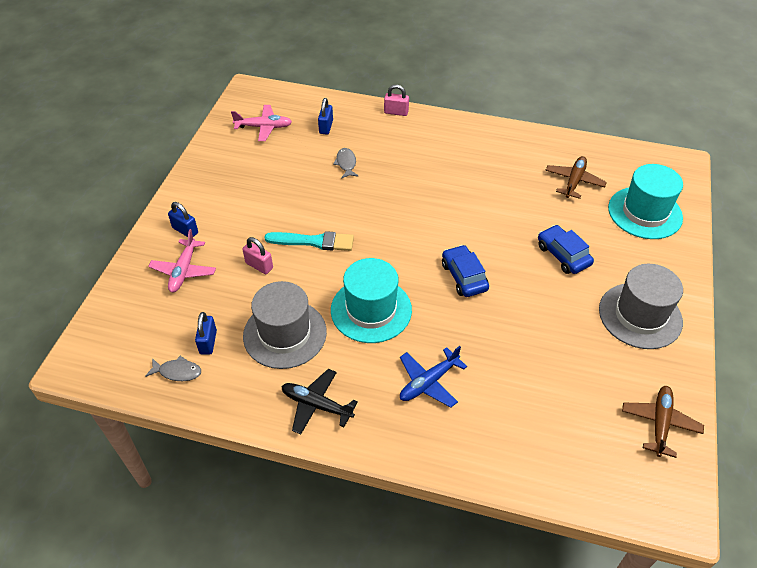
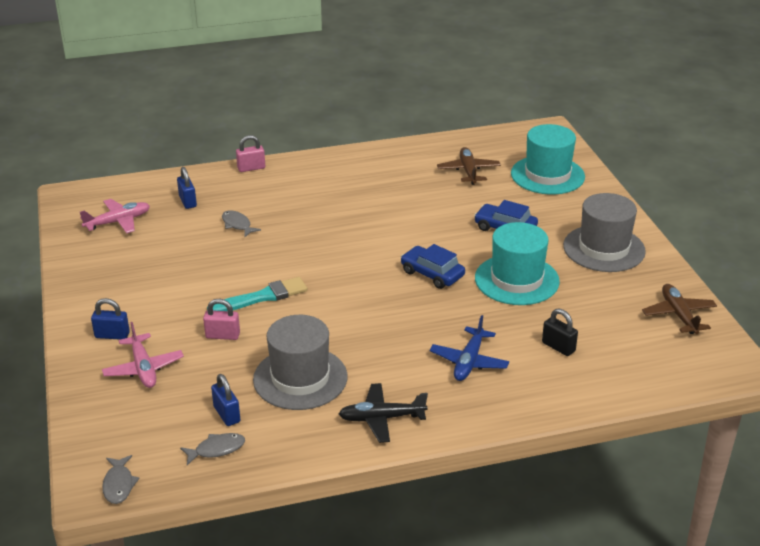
camera: 30 degrees left, 15 degrees down
(92, 369) = (119, 485): none -> grey fish
(371, 310) = (368, 329): turquoise hat -> turquoise hat (516, 280)
(518, 404) = (558, 347): none -> black padlock

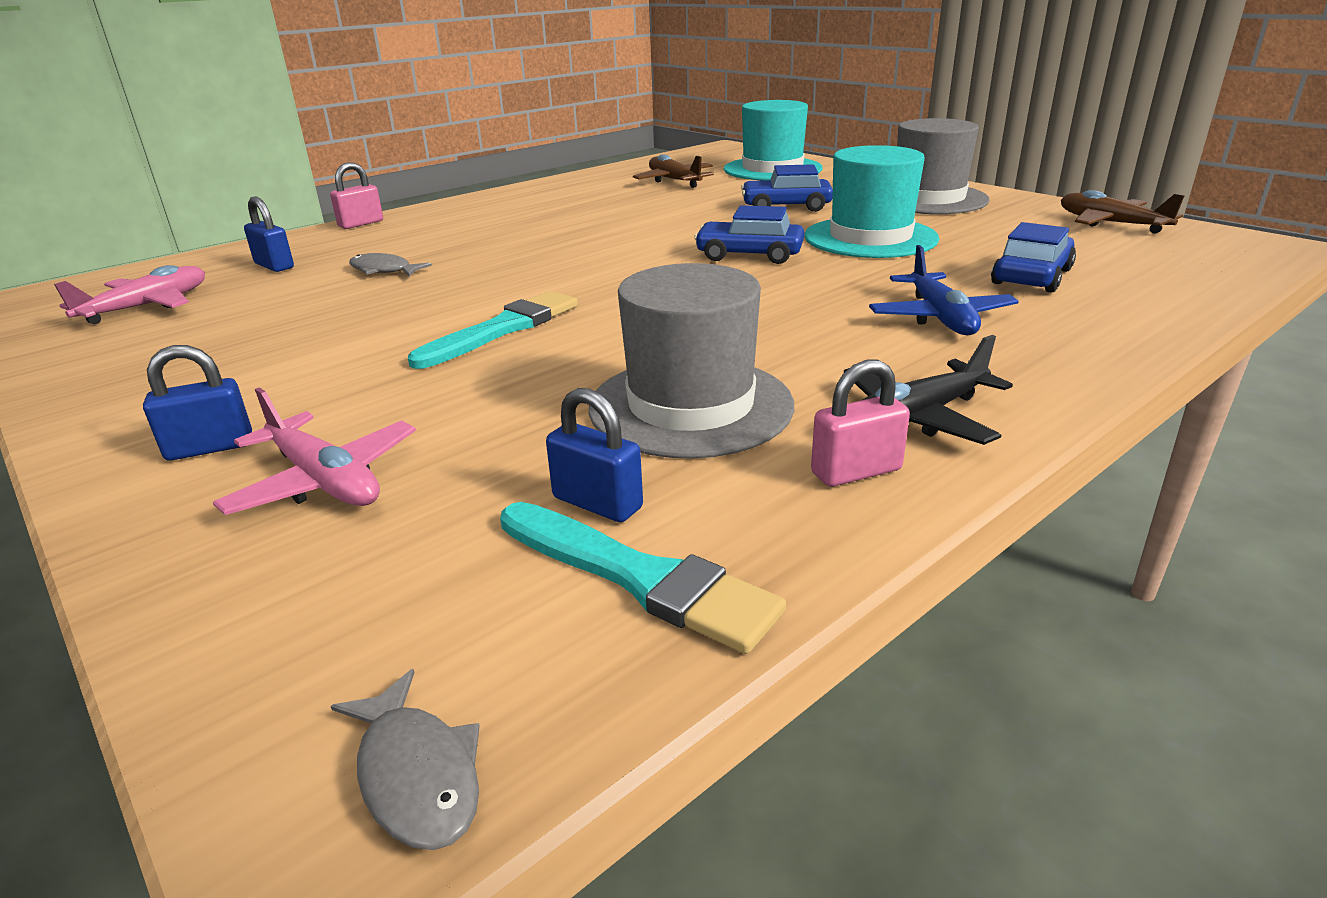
camera: 25 degrees left, 5 degrees down
(217, 449) = (639, 577): grey fish -> turquoise brush
(222, 335) = (471, 389): pink padlock -> pink padlock (856, 471)
(558, 347) = (1031, 277): black padlock -> blue car

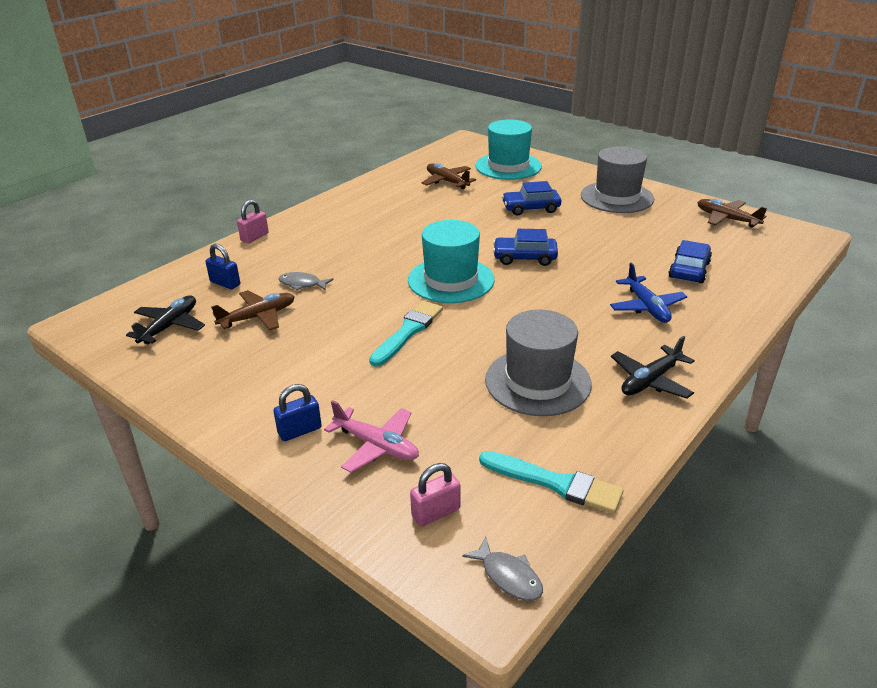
camera: 10 degrees left, 5 degrees up
(148, 306) = (170, 326): pink plane -> black plane
(285, 302) = (258, 317): none -> brown plane
(597, 503) = (518, 446): blue padlock -> none
(856, 471) = (631, 416): pink padlock -> pink padlock (436, 512)
(870, 238) = (591, 238): turquoise hat -> turquoise hat (451, 280)

